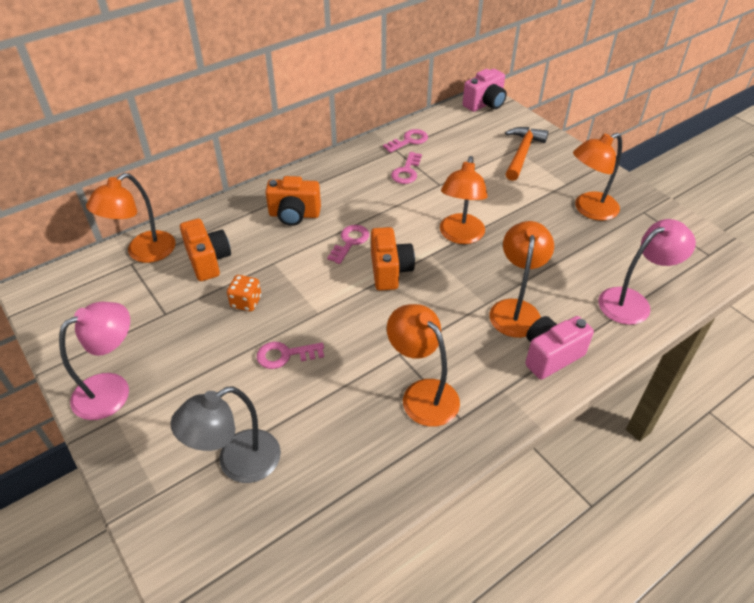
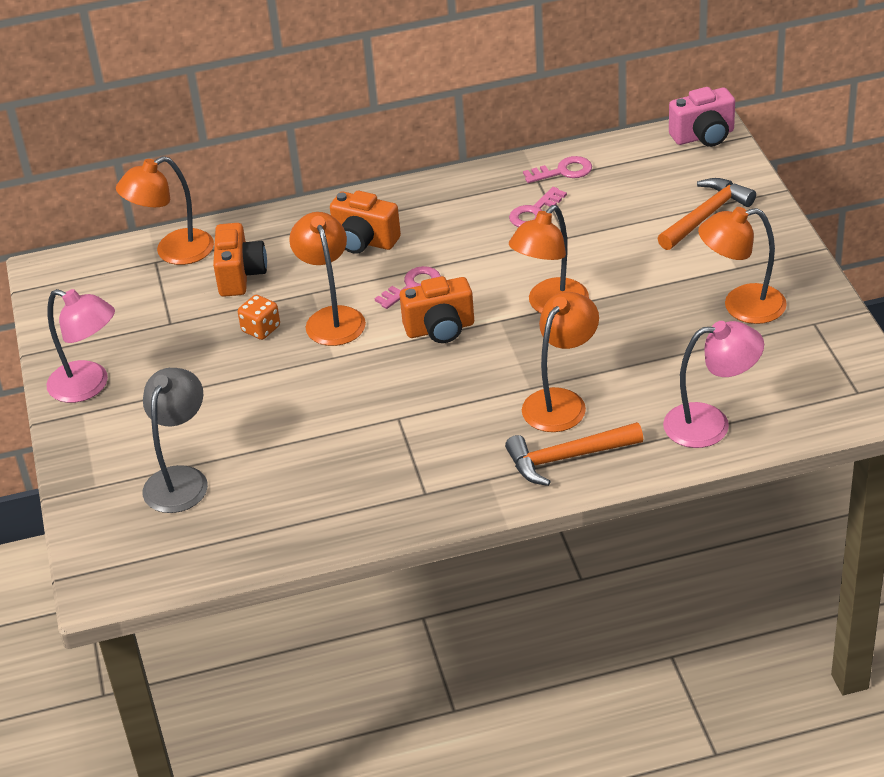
camera: 25 degrees right, 5 degrees down
(112, 389) = (89, 386): pink lamp -> pink lamp turned 45 degrees clockwise
(237, 463) = (180, 479): grey lamp -> grey lamp turned 120 degrees clockwise
(285, 355) = (276, 392): pink key -> none
(390, 271) = (440, 329): orange camera -> orange camera turned 60 degrees clockwise
(422, 394) = (399, 462): orange lamp -> orange lamp (332, 318)
(550, 356) = (567, 458): pink camera -> orange hammer

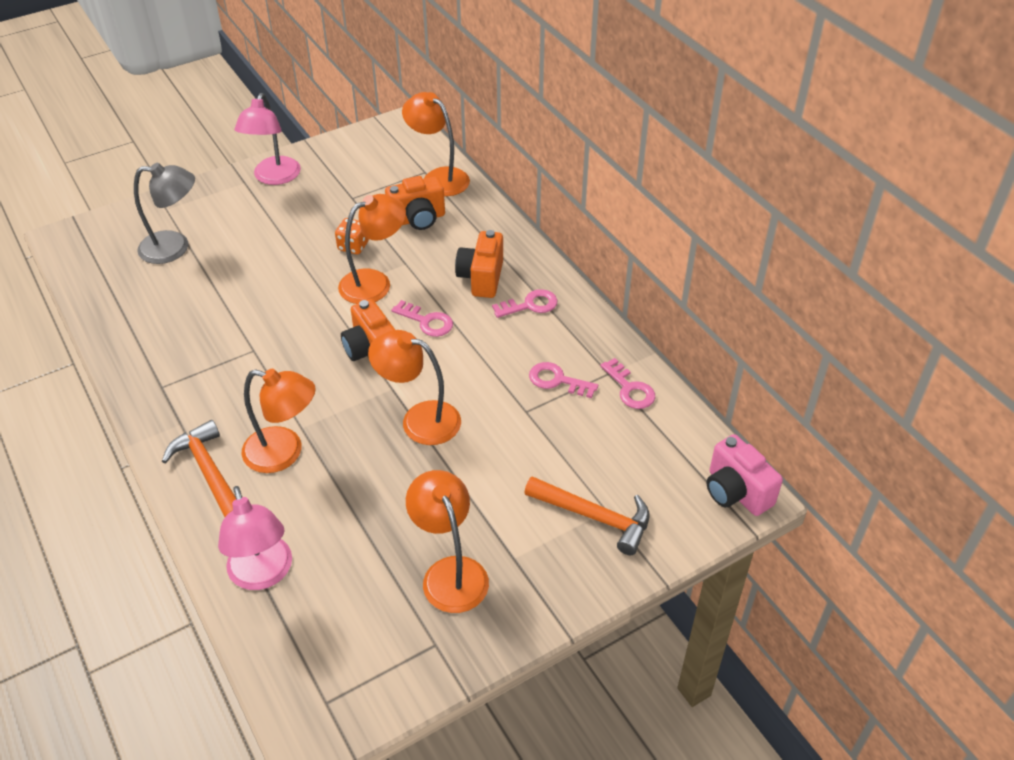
camera: 70 degrees right, 5 degrees up
(421, 214) = (530, 305): none -> pink key

